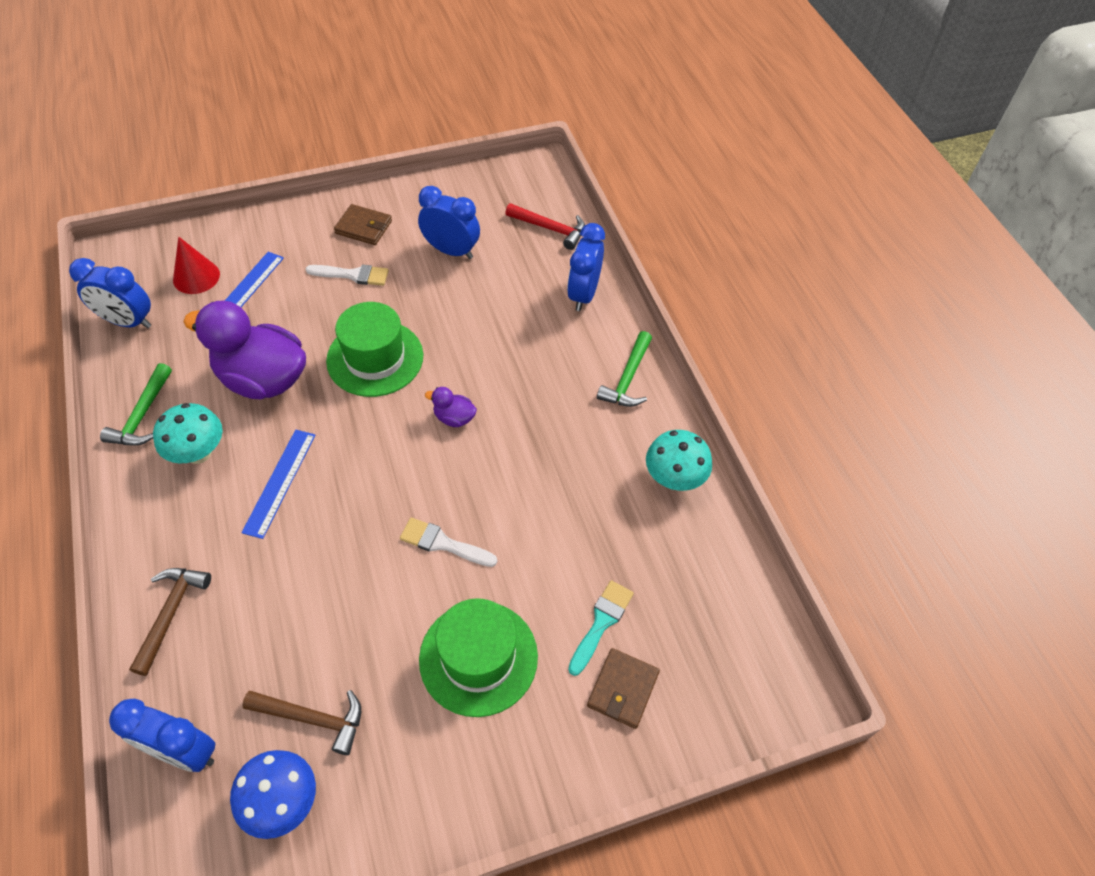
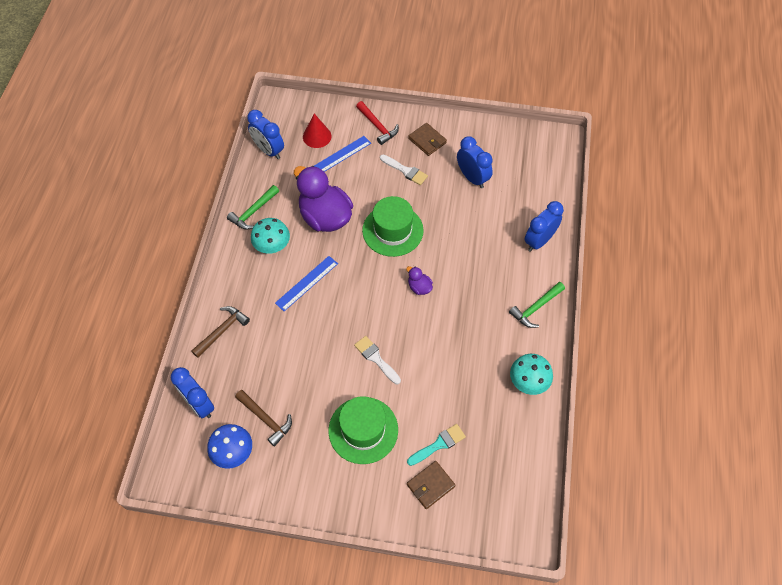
camera: 30 degrees right, 5 degrees up
(550, 229) = (542, 187): red hammer -> red hammer (377, 126)

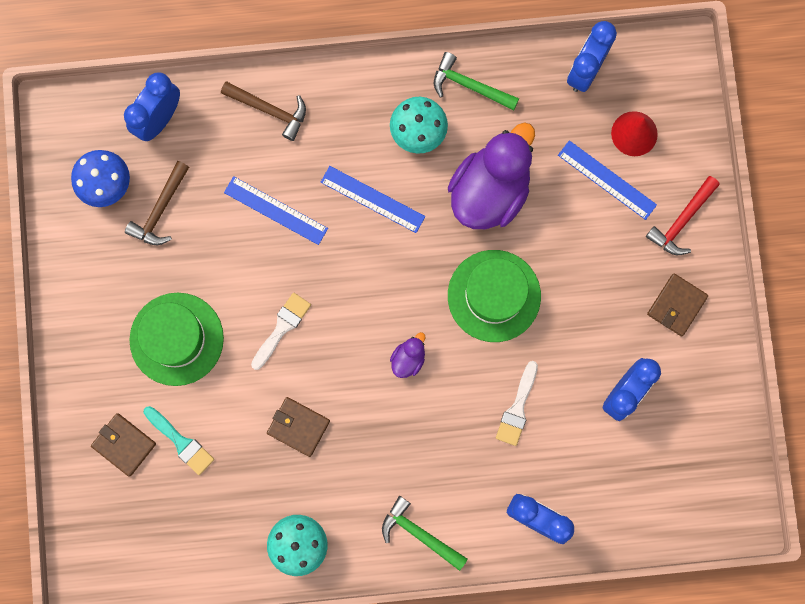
camera: 75 degrees right, 20 degrees up
(293, 343) = (275, 210): none -> blue ruler
(405, 171) = (608, 286): white brush -> white brush (517, 408)
(447, 364) = (298, 427): none -> brown wallet

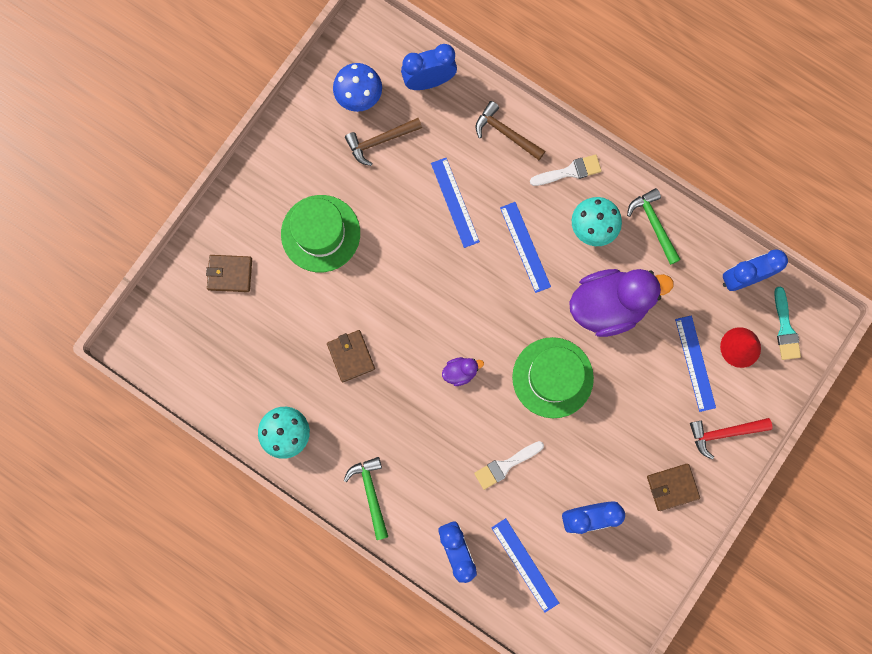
camera: 40 degrees right, 0 degrees up
(124, 445) = (230, 274): brown wallet -> brown wallet turned 75 degrees counterclockwise
(181, 442) = (267, 303): turquoise brush -> turquoise brush (785, 328)
(269, 110) = (506, 133): brown hammer -> brown hammer turned 150 degrees clockwise
(282, 328) = (394, 282): white brush -> white brush (569, 171)
(607, 481) = (525, 565): none -> blue ruler

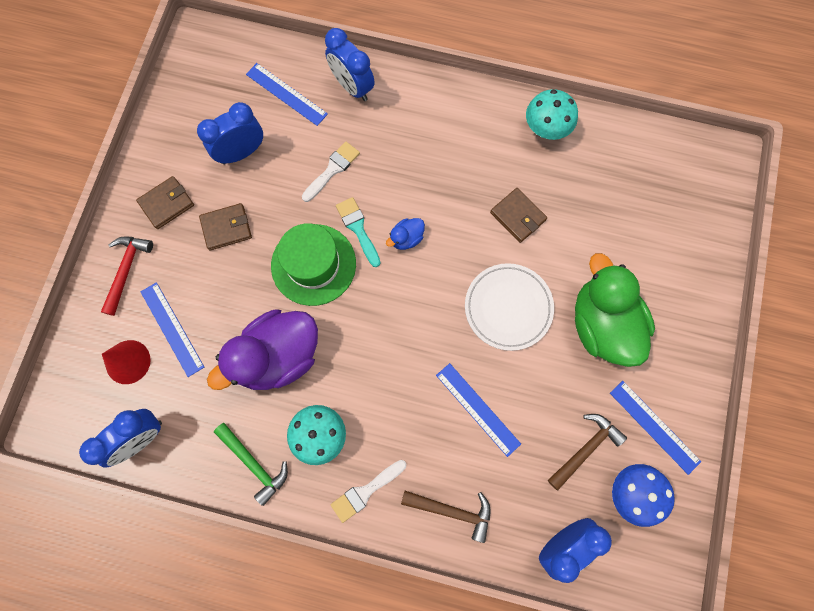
camera: 160 degrees right, 5 degrees down
(230, 274) = (670, 252): brown wallet -> brown wallet (226, 228)
(320, 233) = (602, 324): green hat -> green duck
(371, 493) = (447, 105): green hammer -> none
(394, 276) = (508, 307): none -> white plate
(460, 372) = (406, 238): purple duck -> blue duck
(525, 247) = (386, 387): blue ruler -> blue ruler (654, 427)
(724, 433) = (126, 270): red hammer -> red hammer turned 45 degrees counterclockwise
(785, 328) = (83, 399): turquoise brush -> turquoise brush (358, 229)

